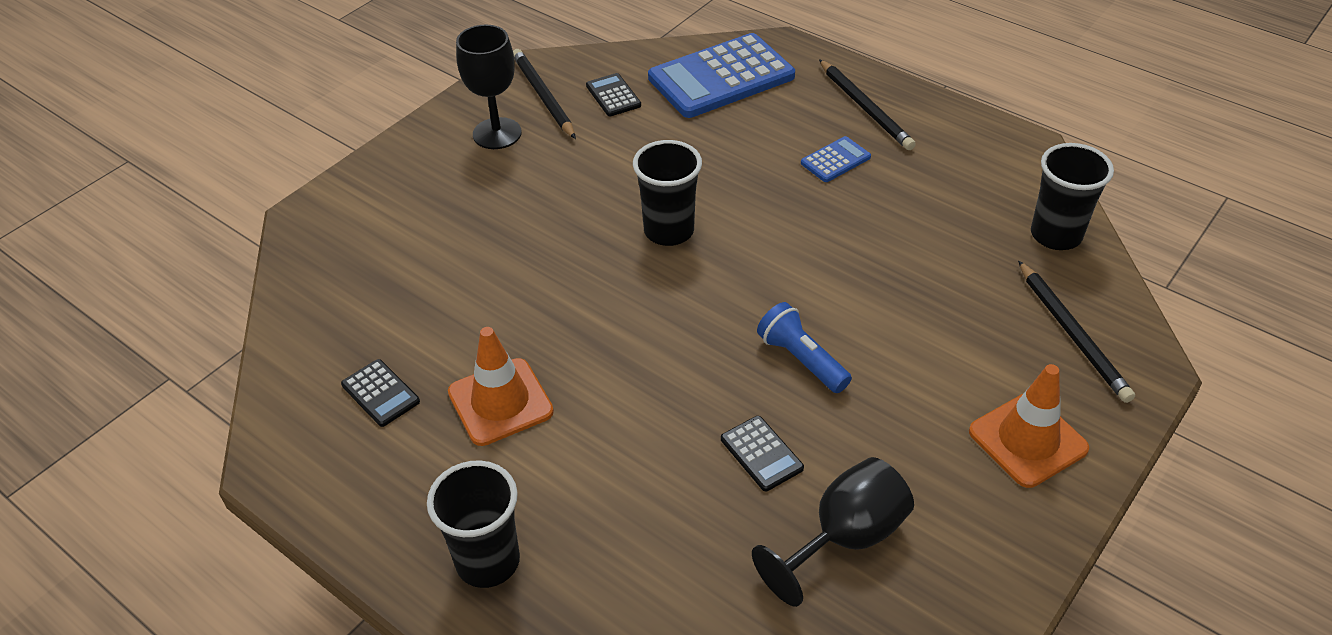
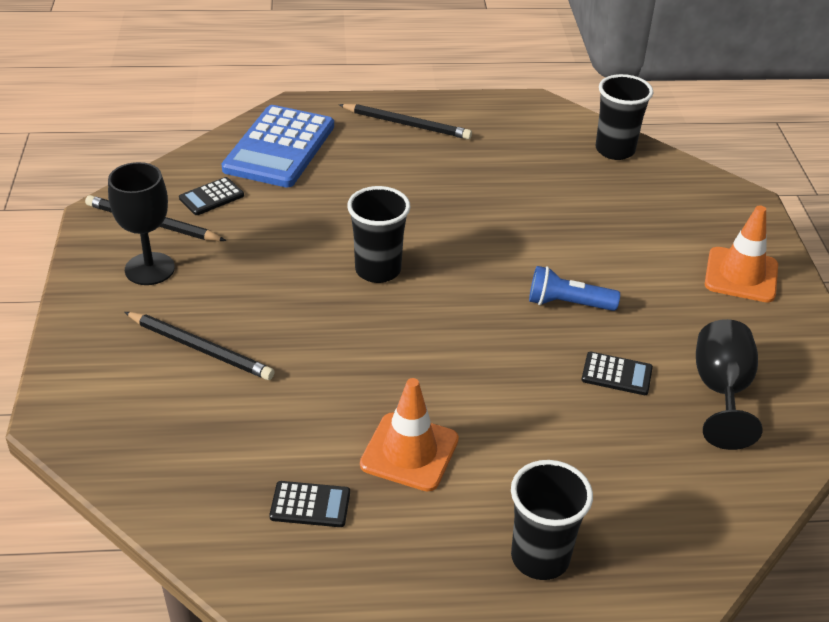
camera: 45 degrees left, 5 degrees down
(613, 96) = (211, 197): black calculator -> black calculator turned 60 degrees counterclockwise
(835, 160) = (430, 167): blue calculator -> none
(1072, 334) = (691, 202): black pencil -> black pencil (200, 348)

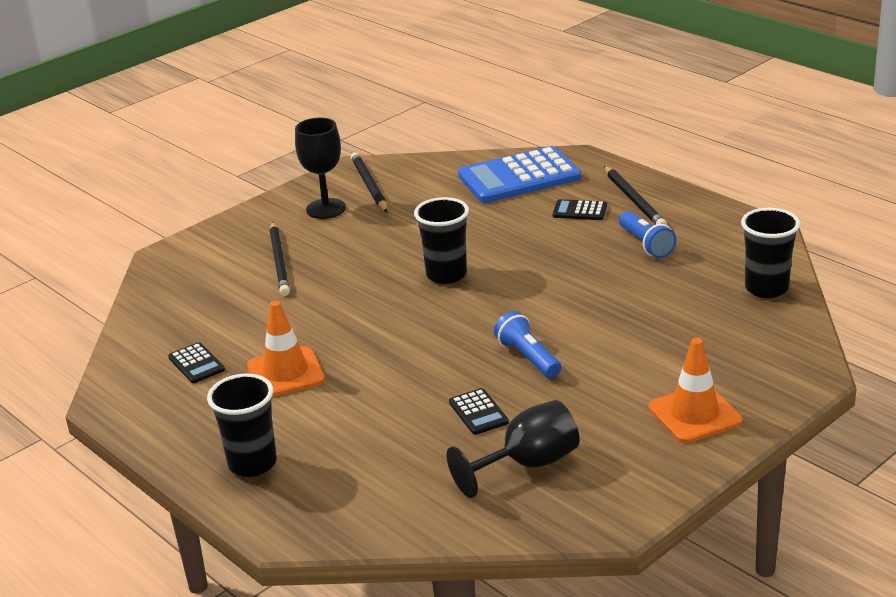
camera: 55 degrees right, 10 degrees down
(211, 197) = (426, 187): black calculator -> black calculator (580, 211)
(480, 158) = (646, 244): none -> blue flashlight

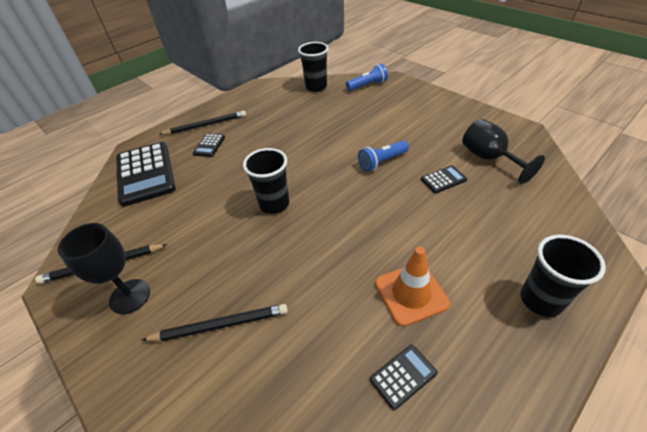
camera: 90 degrees left, 15 degrees up
(519, 177) = (145, 173): blue calculator -> black calculator
(646, 244) = (261, 121): blue flashlight -> blue flashlight (367, 85)
(694, 414) = (429, 107): orange traffic cone -> none

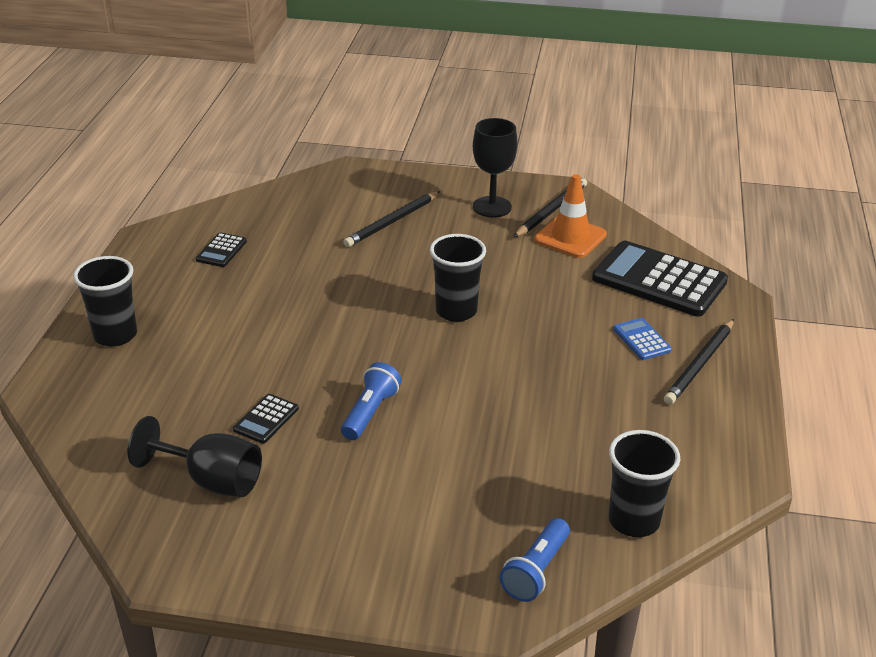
camera: 140 degrees right, 10 degrees down
(209, 145) = (641, 339): black calculator -> blue calculator
(411, 293) = (243, 296): orange traffic cone -> orange traffic cone (570, 237)

